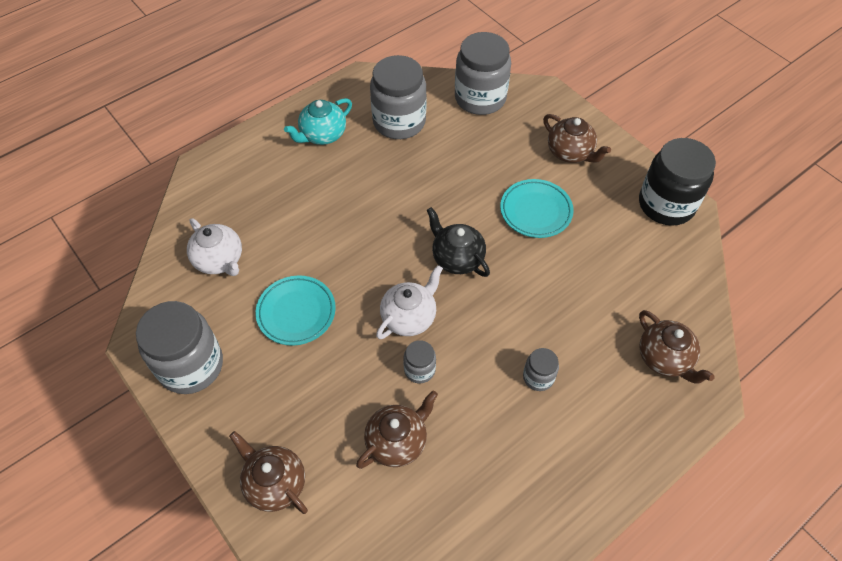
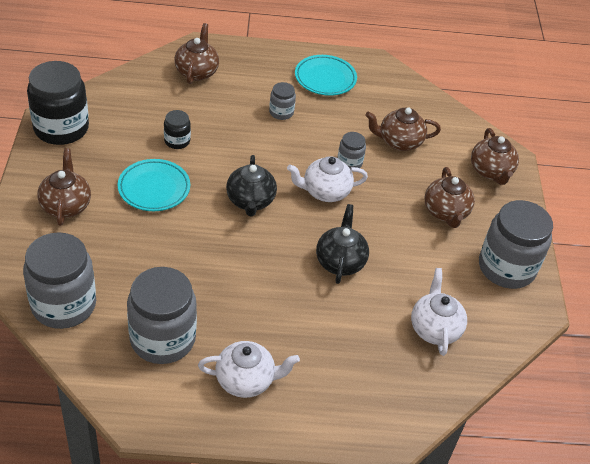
camera: 145 degrees left, 10 degrees down
(286, 384) = (446, 212): none -> brown teapot
(296, 312) = (403, 249): turquoise plate -> turquoise plate (325, 78)
(322, 135) = (246, 380): turquoise teapot -> white teapot
(337, 261) = (340, 261): none -> black teapot
(576, 266) = (177, 141): none -> black jar

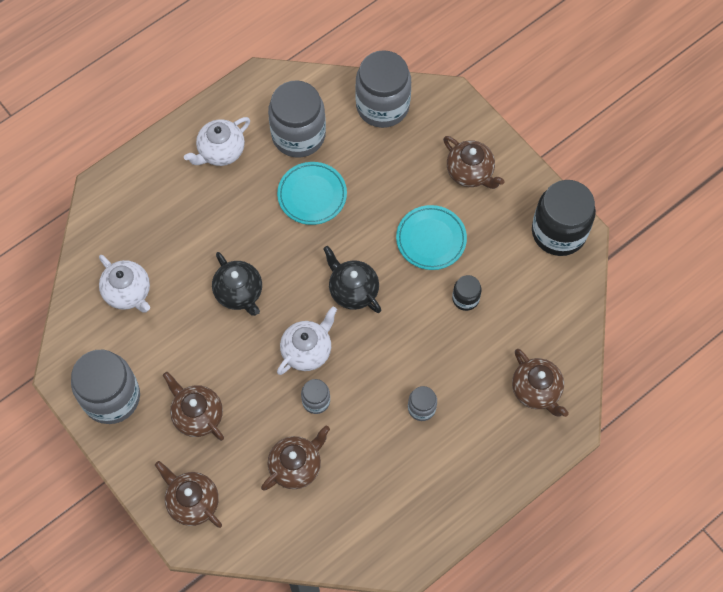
camera: 145 degrees right, 20 degrees up
(325, 78) = (427, 490): turquoise plate -> turquoise plate (312, 195)

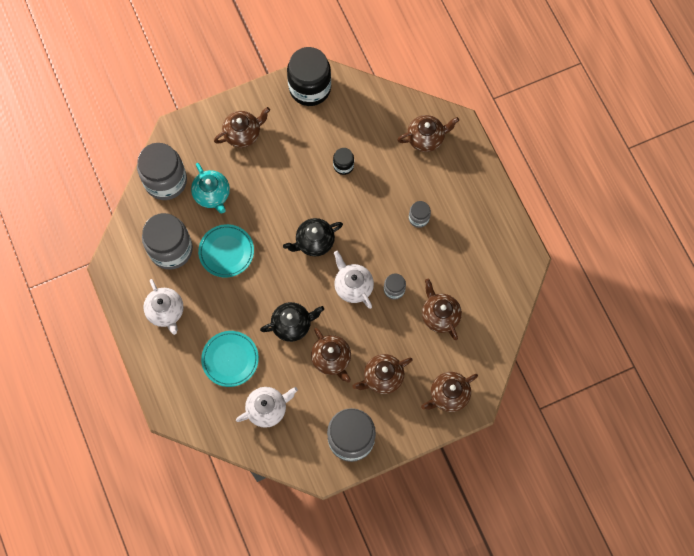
camera: 75 degrees left, 5 degrees up
(207, 349) = (331, 359): none -> brown teapot
(380, 160) = (212, 195): none -> turquoise teapot
(431, 239) = (289, 176): turquoise plate -> turquoise plate (230, 359)

